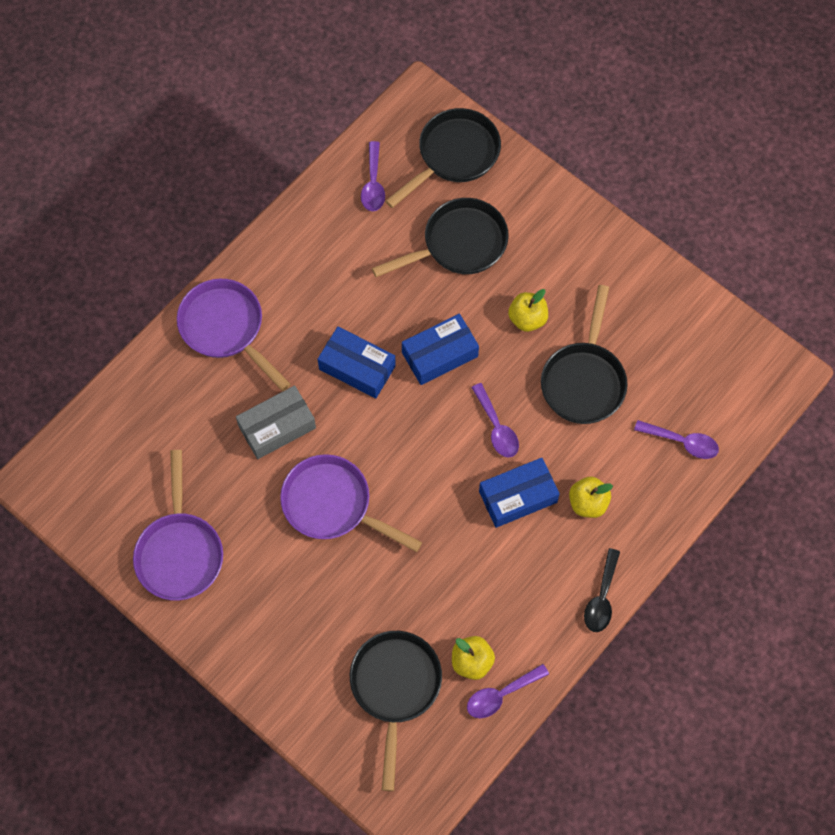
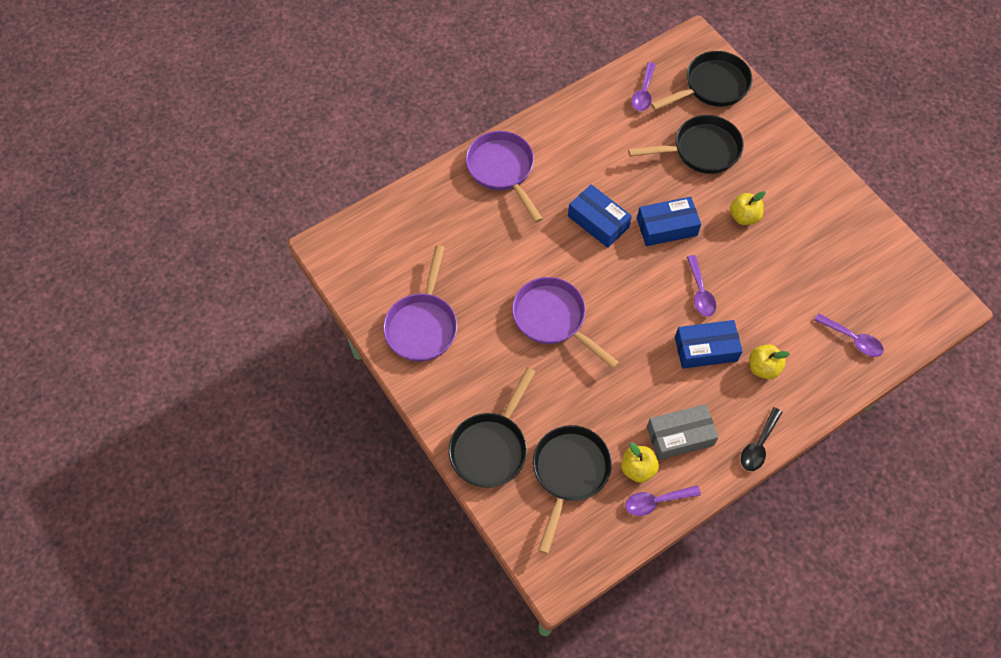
camera: 15 degrees right, 5 degrees down
(277, 427) = (523, 250): grey box -> grey box (680, 436)
(584, 380) = (780, 273): black pan -> black pan (491, 447)

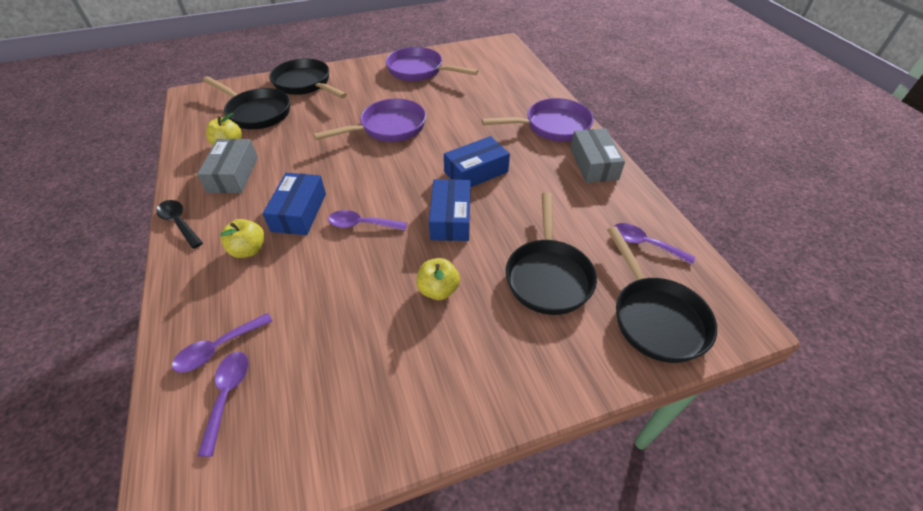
camera: 105 degrees right, 15 degrees down
(554, 132) = (593, 164): none -> grey box
(656, 501) = (194, 149): purple spoon -> purple spoon (227, 395)

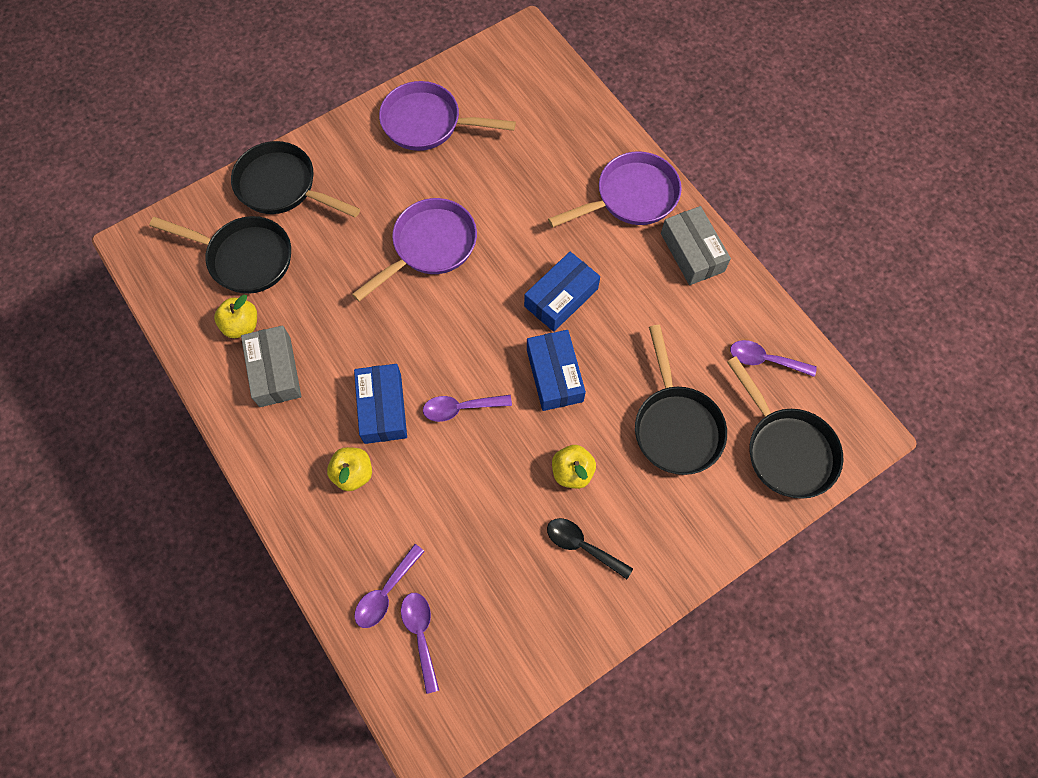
camera: 15 degrees left, 20 degrees up
(179, 223) = (254, 457): black spoon -> black spoon (582, 546)

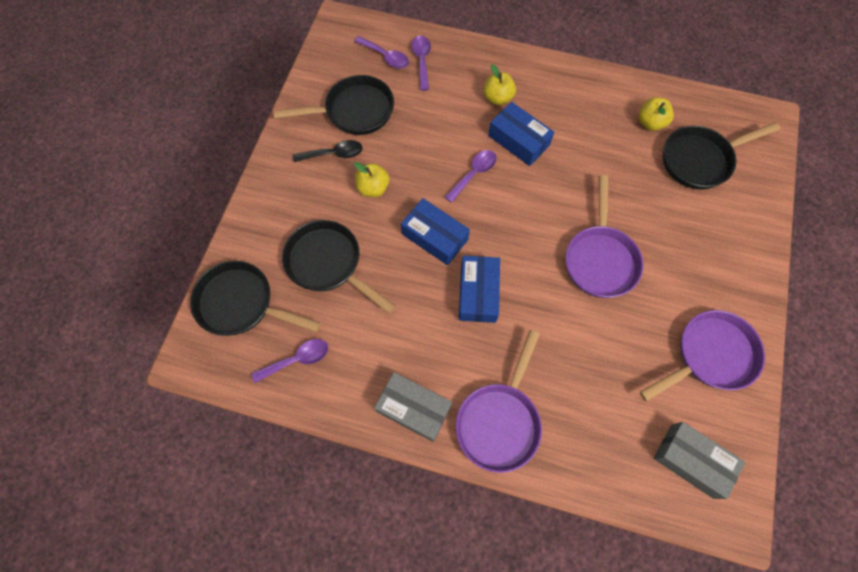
camera: 140 degrees right, 0 degrees up
(275, 371) = (601, 114): grey box -> grey box (691, 461)
(282, 187) = (740, 222): black pan -> black pan (354, 111)

